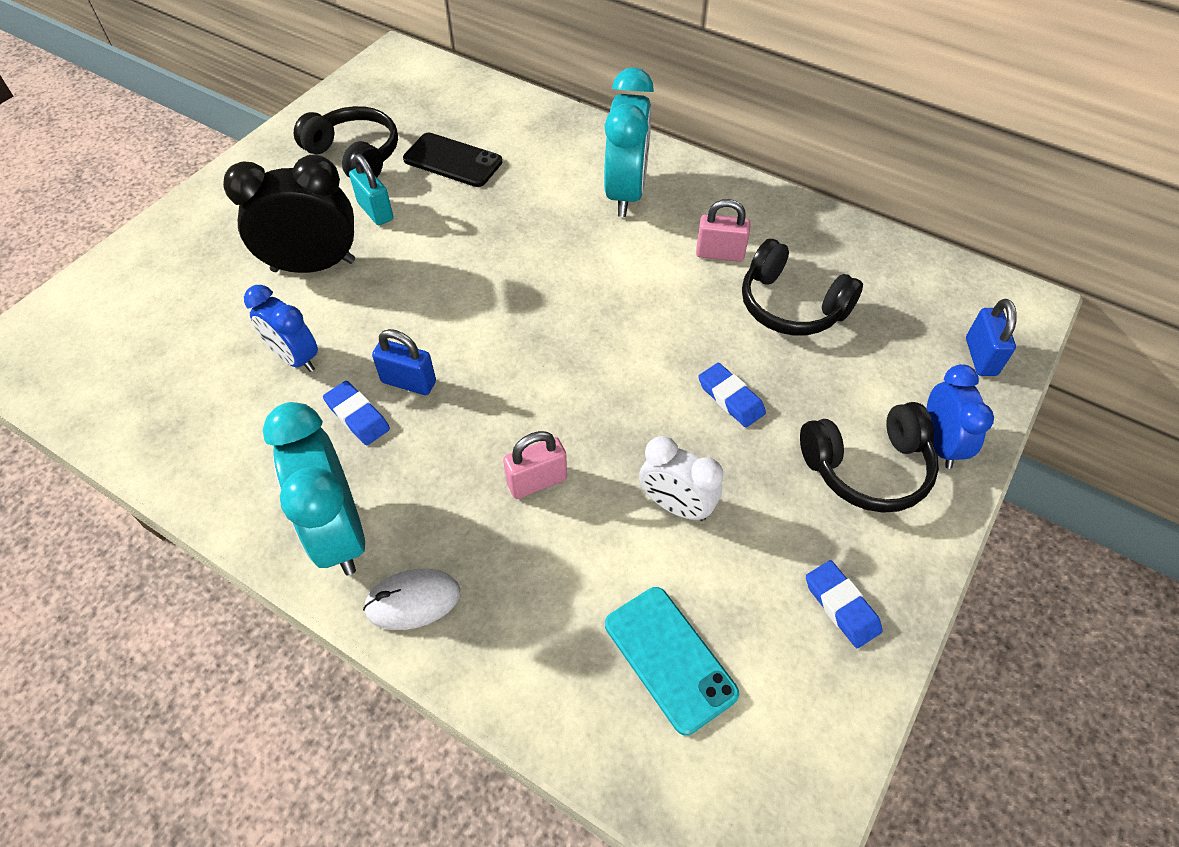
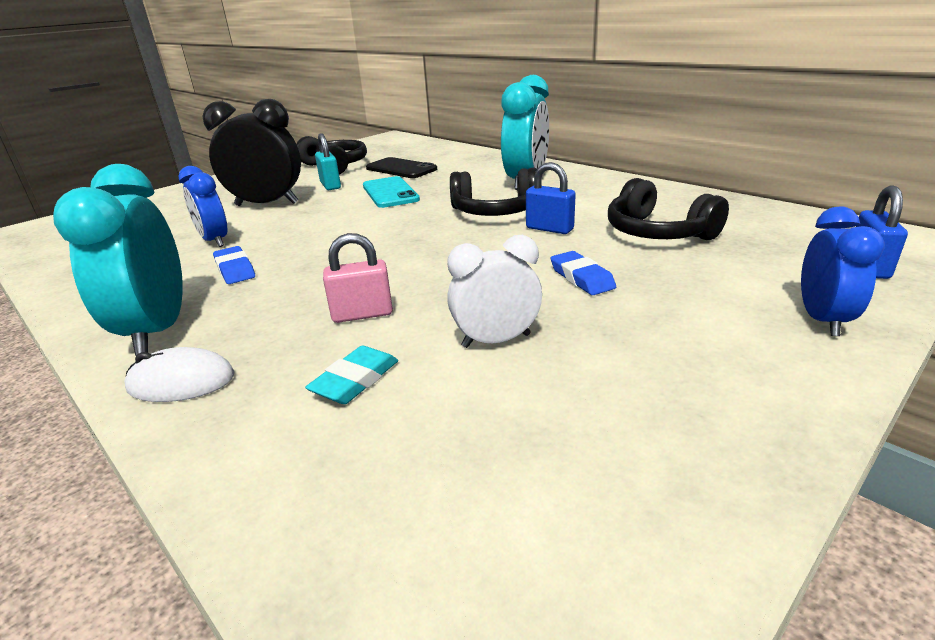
camera: 15 degrees right, 25 degrees down
(409, 382) = (291, 255): blue padlock -> blue padlock (549, 229)
(571, 576) = (355, 380): none -> turquoise eraser
(669, 658) = (432, 463): turquoise phone -> turquoise phone (390, 193)
(676, 506) = (496, 340): white clock -> white clock turned 120 degrees clockwise
(719, 254) = (596, 207): pink padlock -> none
(841, 606) = (681, 440): blue eraser -> none
(867, 468) = (729, 330): black headphones -> black headphones (495, 211)

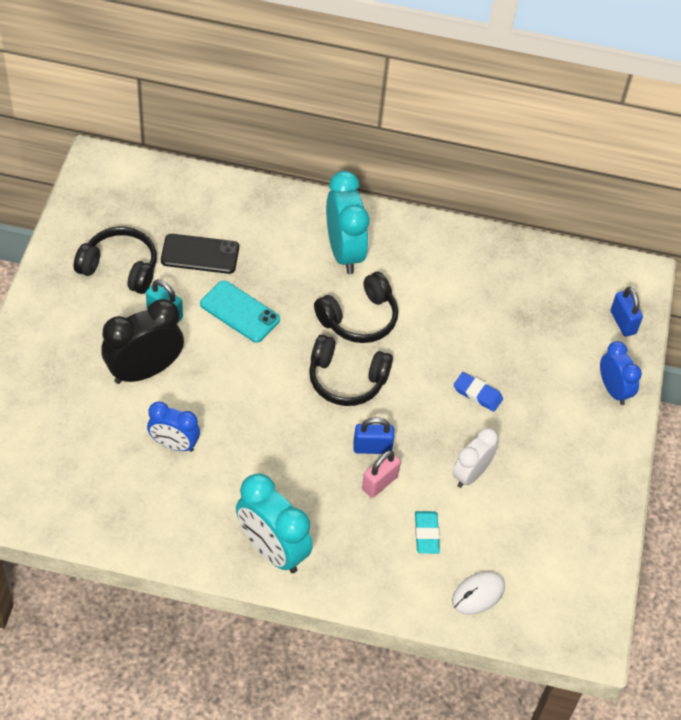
camera: 40 degrees left, 25 degrees up
(181, 382) = (340, 576): white mouse -> white mouse (478, 594)
(235, 269) = (241, 473): blue eraser -> none
(549, 229) = (418, 335): blue padlock -> blue padlock (372, 448)
(657, 232) = (492, 316): black headphones -> black headphones (346, 379)

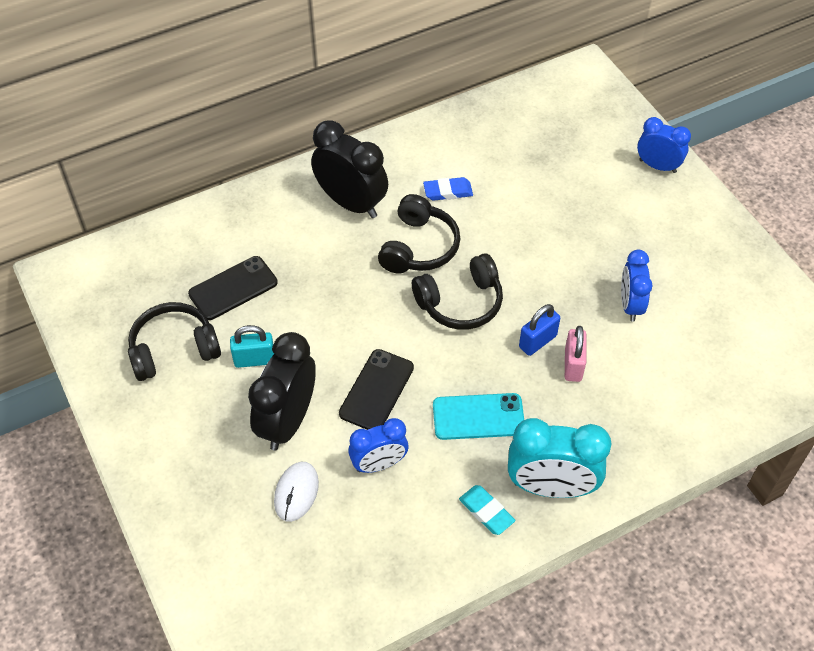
camera: 35 degrees left, 0 degrees up
(223, 395) = (376, 390): none -> black phone
(240, 312) = (317, 311): turquoise phone -> turquoise phone (478, 417)
(344, 252) = (351, 203): turquoise clock -> black clock
(426, 534) = (649, 377): turquoise eraser -> turquoise eraser (486, 511)
(470, 474) = (630, 305): white clock -> blue clock
(477, 394) = (568, 240): blue eraser -> blue eraser (448, 191)
(478, 594) = (734, 393): white mouse -> white mouse (296, 492)
(623, 322) = (610, 112): blue padlock -> none

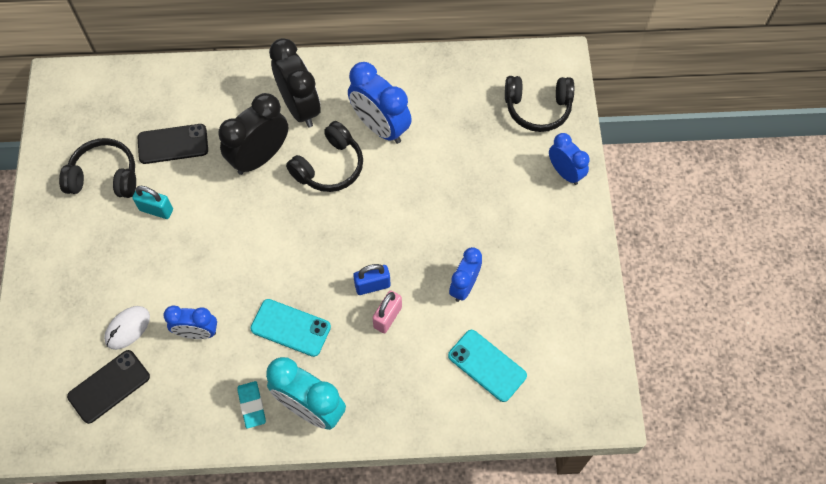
camera: 25 degrees right, 10 degrees up
(287, 421) = (152, 269): black clock -> black clock (260, 157)
(376, 390) = (229, 273): black phone -> black phone (109, 386)
(448, 191) = (380, 127): blue eraser -> blue clock
(460, 302) = (333, 227): black headphones -> black headphones (537, 108)
(702, 369) = (487, 365): none -> turquoise phone

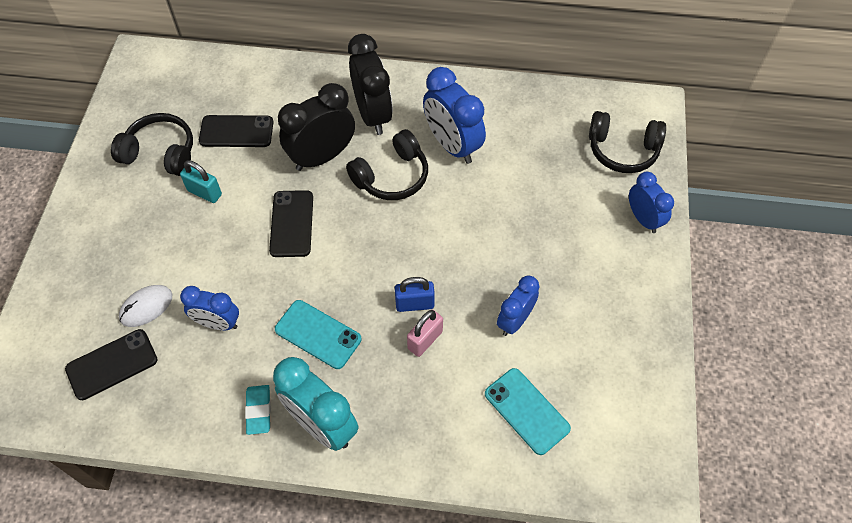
camera: 10 degrees right, 5 degrees down
(245, 227) = (292, 224): none -> black phone

